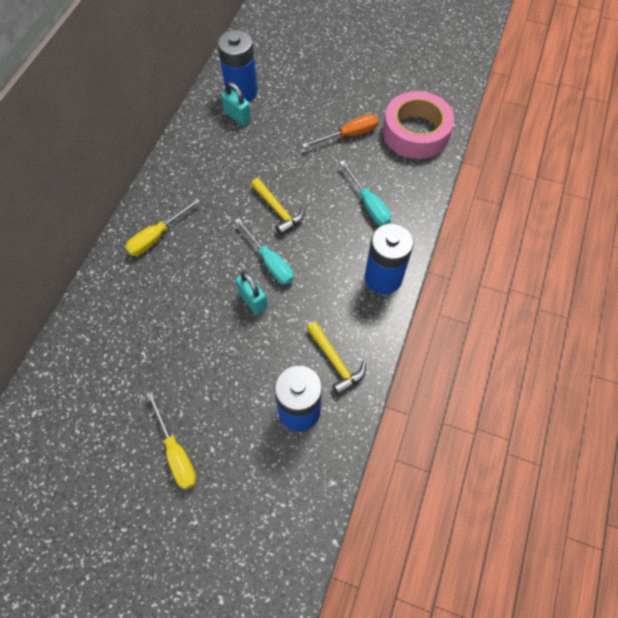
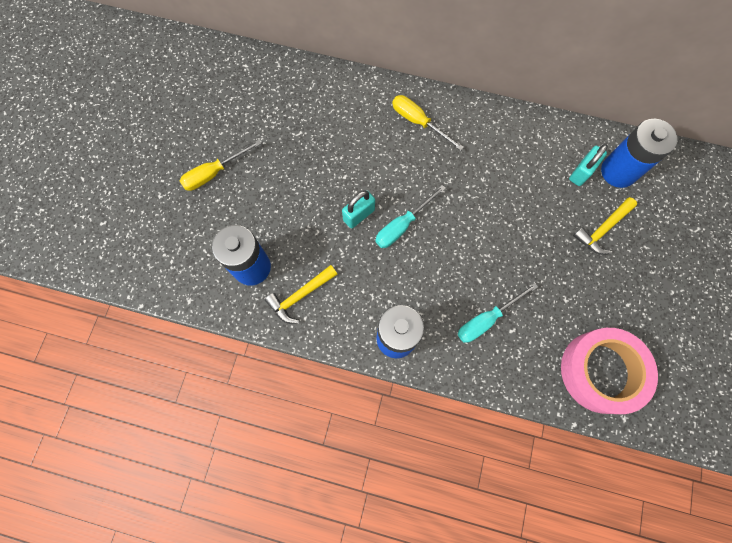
camera: 85 degrees right, 10 degrees up
(278, 211) = (464, 227): yellow hammer -> yellow hammer (602, 229)
(349, 135) = (580, 293): orange screwdriver -> none

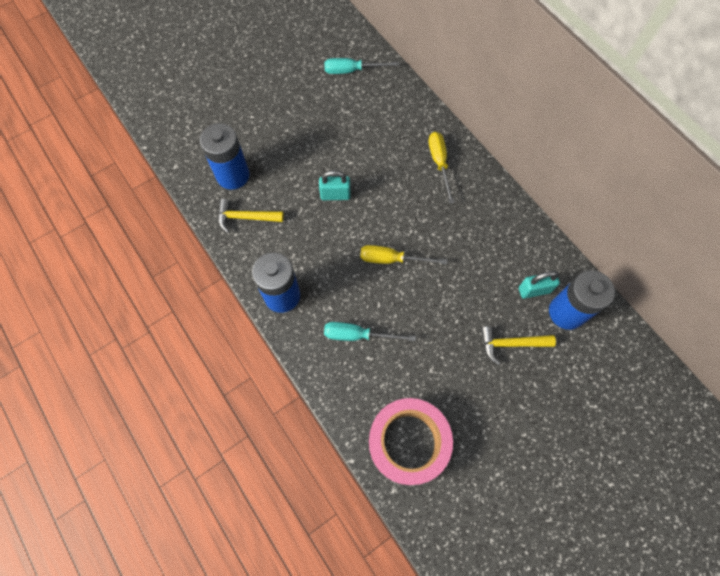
camera: 40 degrees right, 5 degrees down
(214, 173) = (266, 98): yellow screwdriver -> yellow screwdriver (392, 259)
(402, 225) = (359, 225): turquoise screwdriver -> turquoise screwdriver (352, 70)

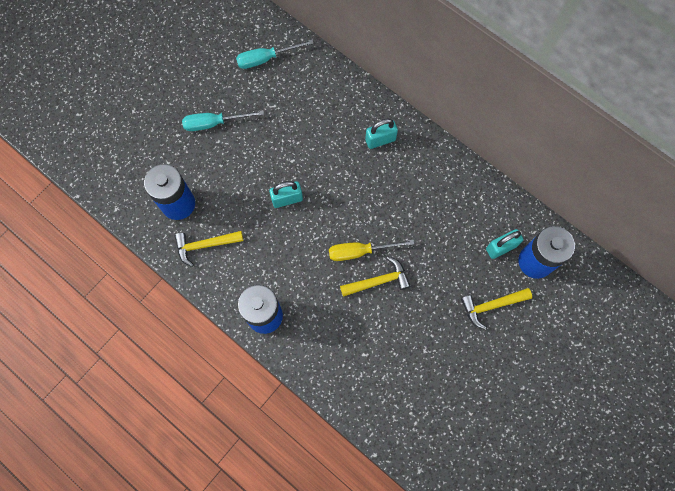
camera: 15 degrees left, 5 degrees up
(358, 335) = (348, 335): turquoise screwdriver -> turquoise screwdriver (214, 123)
(402, 291) = (378, 281): none -> yellow hammer
(408, 442) = (421, 423): pink tape -> none
(439, 163) = (380, 140): yellow screwdriver -> turquoise padlock

